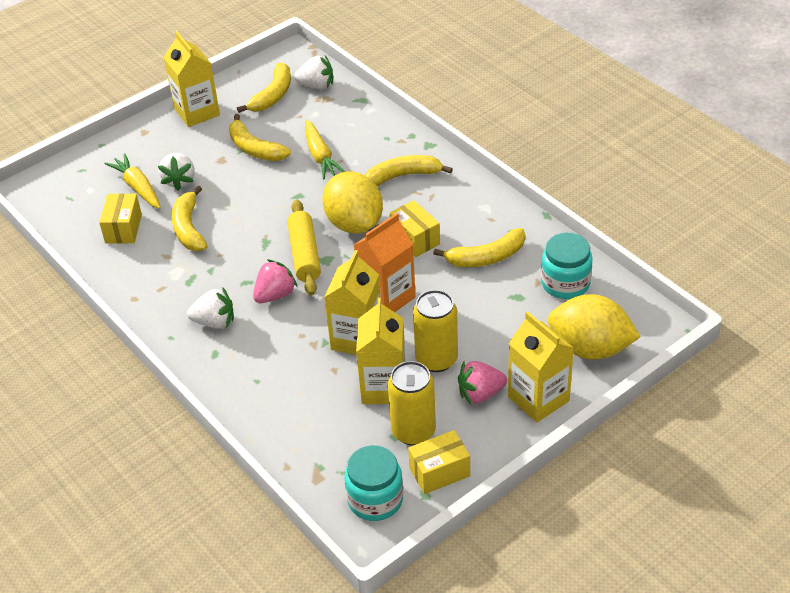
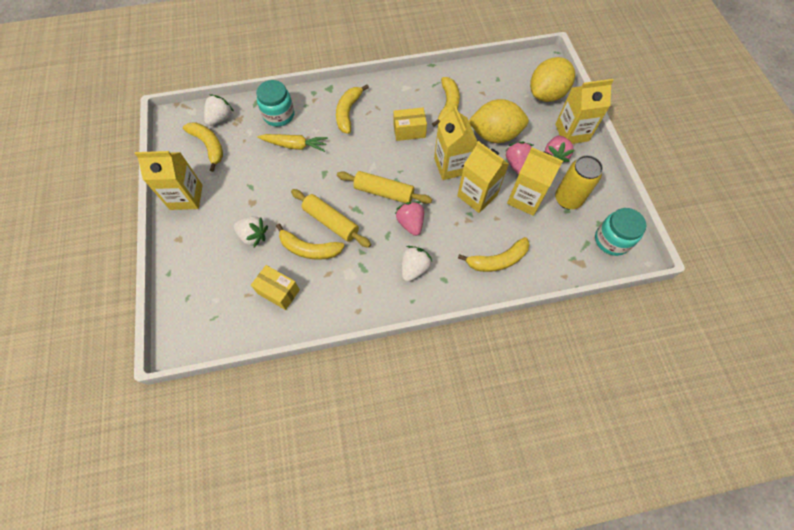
camera: 65 degrees left, 20 degrees up
(137, 187) = (239, 266): yellow carrot -> none
(234, 229) = (331, 222): none -> yellow rolling pin
(254, 148) = (256, 178): yellow banana -> yellow banana (497, 260)
(354, 223) = (373, 154): yellow lemon -> yellow lemon (494, 135)
(387, 298) = (451, 166): orange carton -> yellow carton
(436, 359) = (516, 164): yellow can -> pink strawberry
(439, 472) = (605, 200): yellow box -> none
(565, 283) = (491, 82): turquoise jar -> turquoise jar (279, 115)

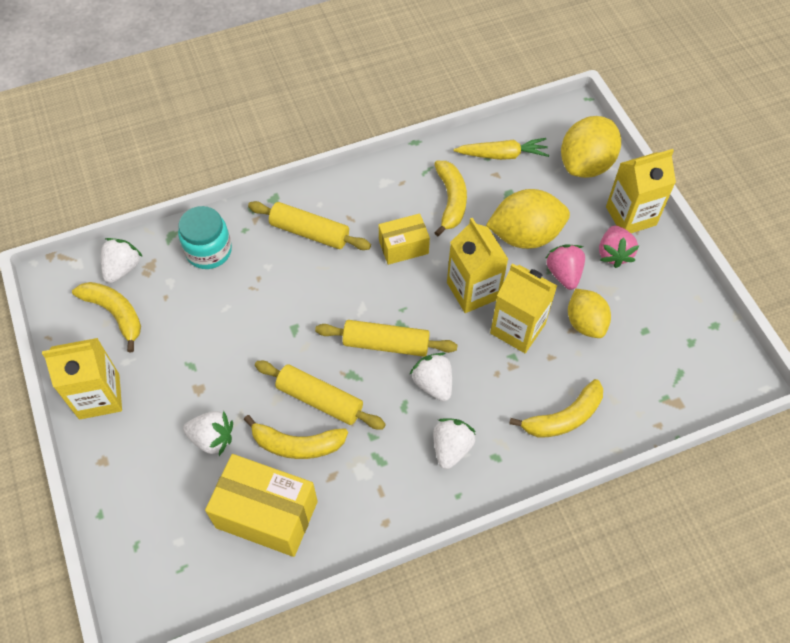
camera: 10 degrees left, 5 degrees down
(278, 291) = (267, 514): yellow box -> yellow box, size x1.70
(295, 145) = (243, 294): yellow carrot -> yellow carrot (502, 155)
(348, 112) = (309, 232): yellow banana -> yellow rolling pin
(410, 223) = (433, 383): pink strawberry -> white strawberry
(525, 199) = (585, 323): yellow carton -> yellow lemon
(568, 199) = (643, 314): yellow can -> none
(612, 240) = (712, 363): turquoise jar -> none

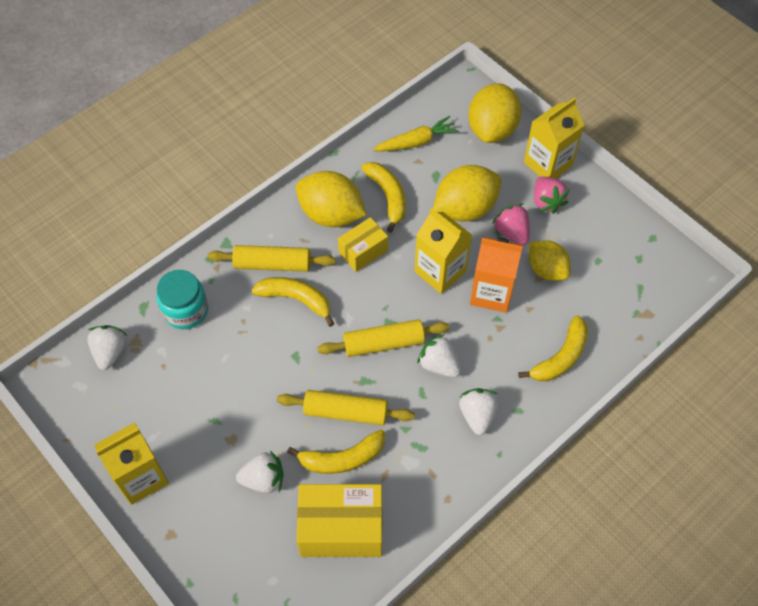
camera: 20 degrees left, 0 degrees up
(115, 314) = (122, 396): yellow banana -> yellow banana (296, 299)
(387, 201) = (331, 214): none -> yellow lemon
(517, 328) = (491, 293): yellow carton -> orange carton

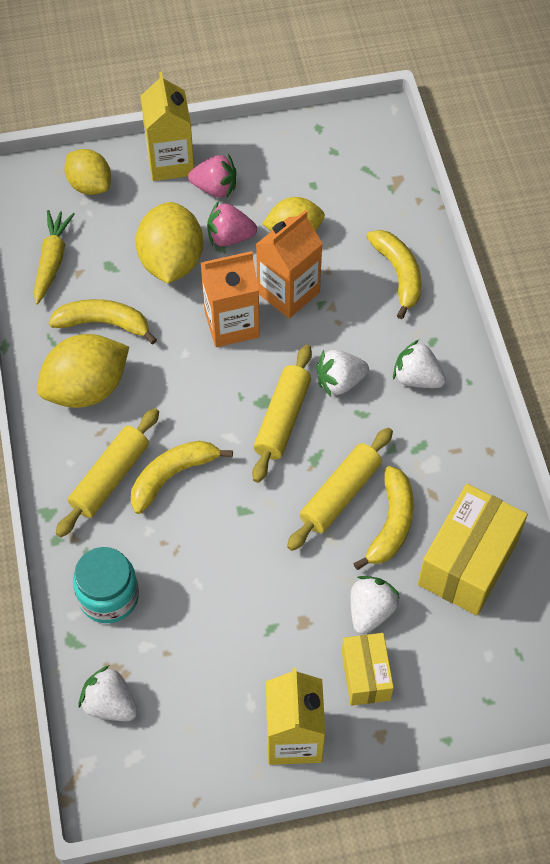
camera: 60 degrees left, 0 degrees up
(363, 252) = (157, 382): yellow box -> yellow box (366, 675)
(440, 271) = (231, 324): yellow carton -> orange carton
(492, 129) = (90, 185): yellow lemon -> yellow lemon, size x0.66

